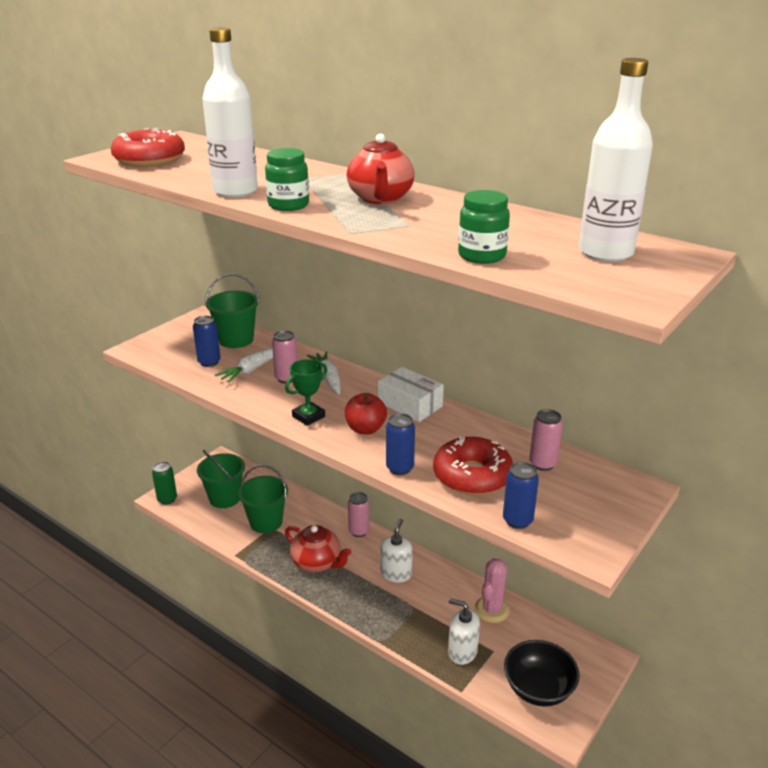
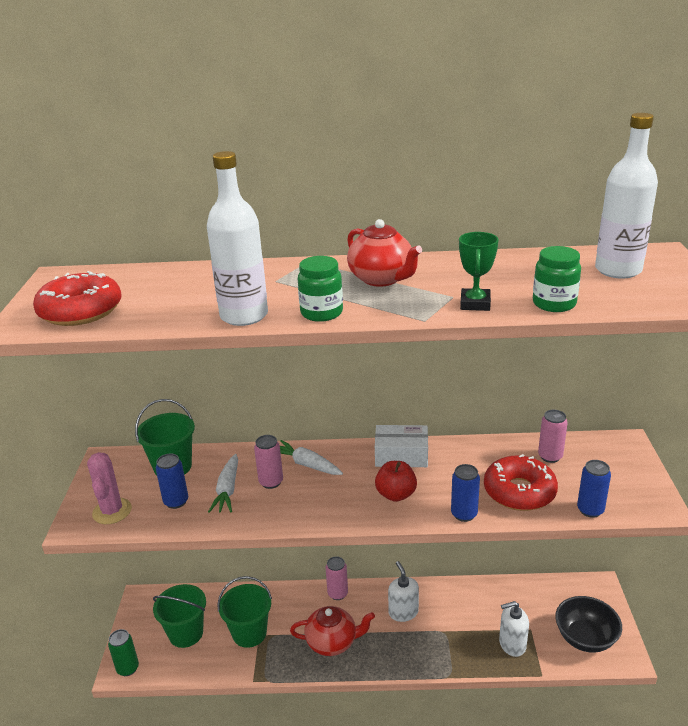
camera: 35 degrees left, 0 degrees up
(308, 416) = (336, 508): green trophy -> green trophy (475, 304)
(492, 609) = (498, 597): pink cactus -> pink cactus (112, 511)

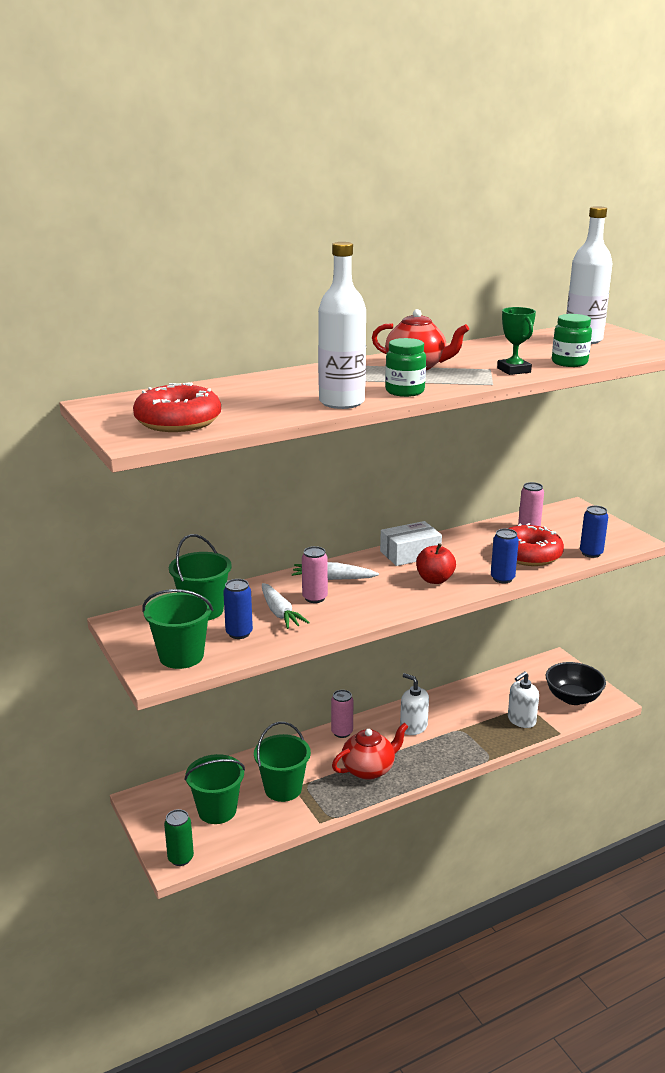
camera: 30 degrees left, 5 degrees down
(112, 511) = (181, 656): pink cactus -> green bucket

